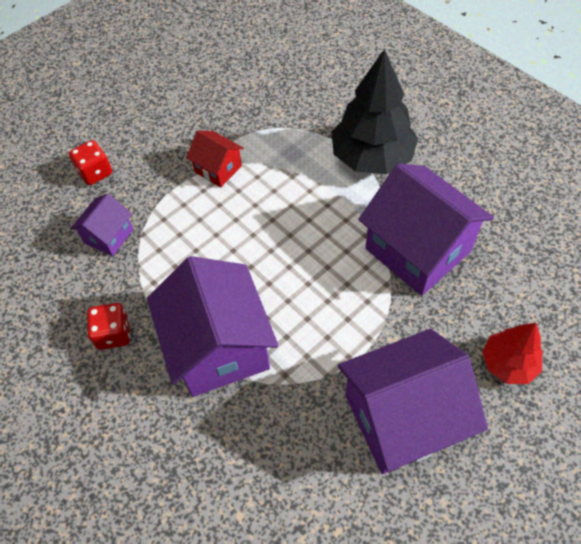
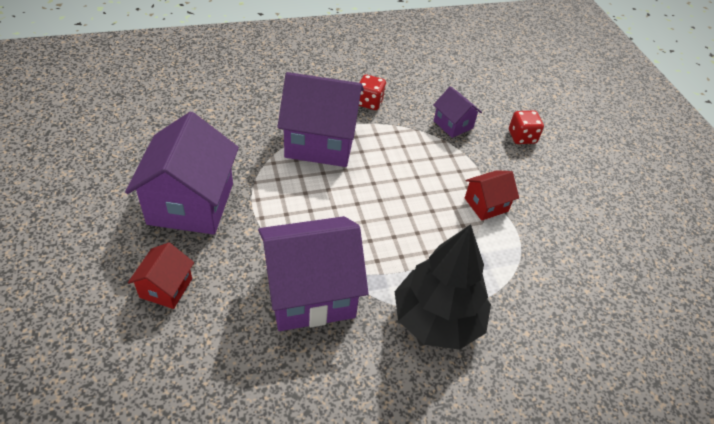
camera: 110 degrees right, 10 degrees down
(508, 363) = (166, 288): red tree -> red house

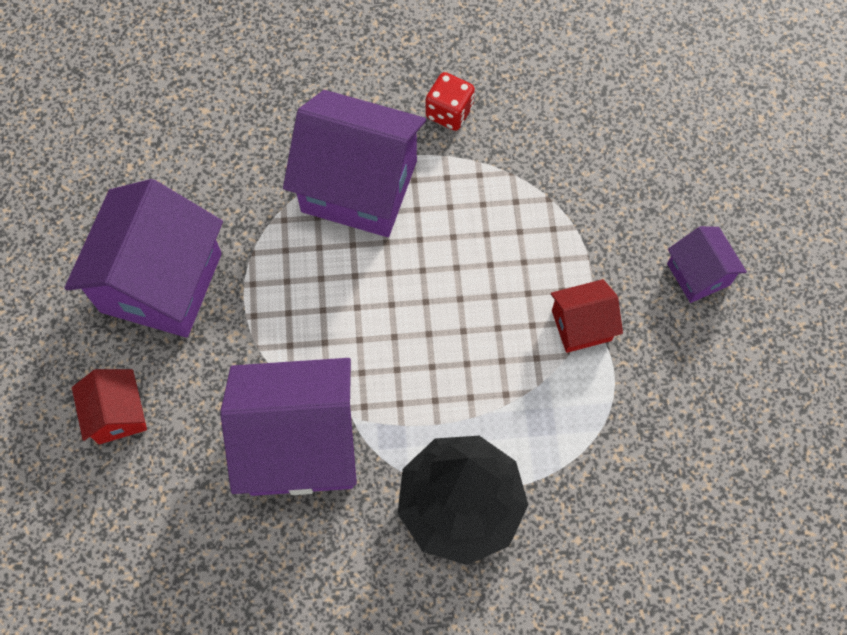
camera: 15 degrees right, 20 degrees up
(166, 288) = (118, 414): red house -> red house turned 45 degrees counterclockwise
(453, 124) = (572, 168): purple house -> purple house (698, 274)
(522, 137) = (677, 201): red dice -> none

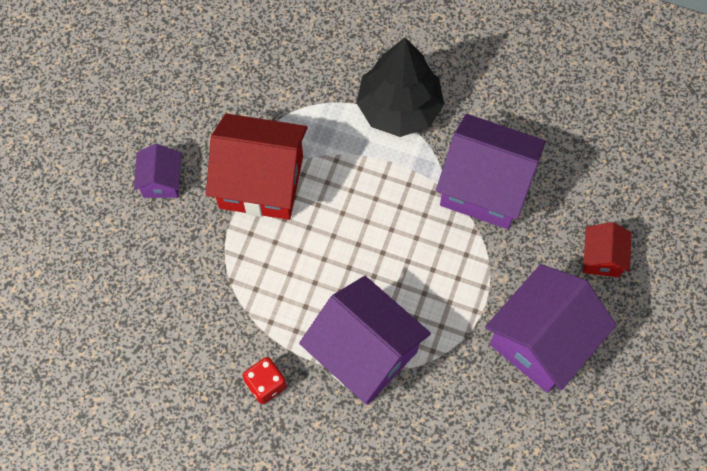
camera: 155 degrees left, 0 degrees up
(581, 325) = (261, 182): red house -> red house, size x2.01

